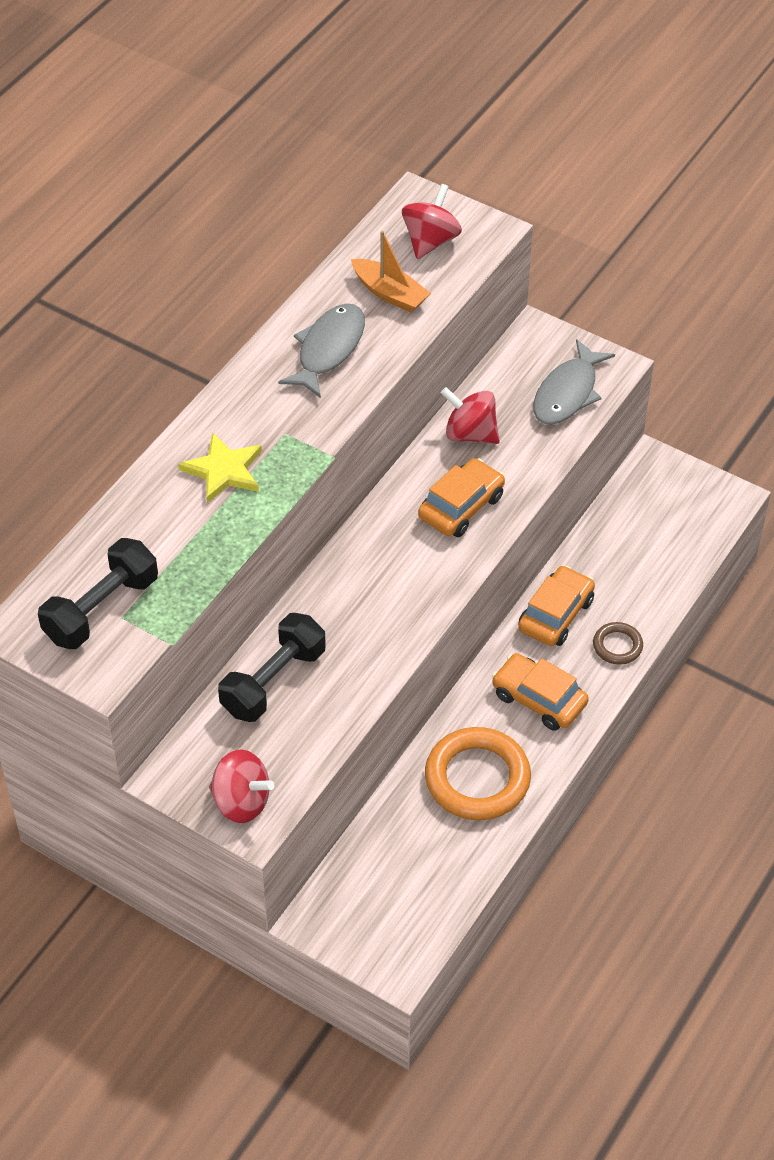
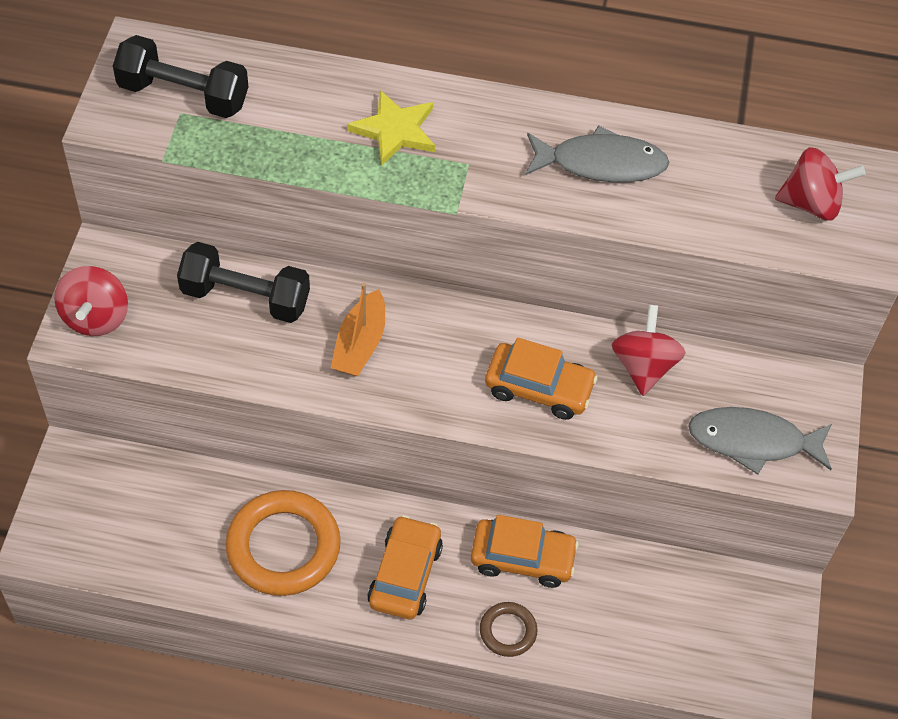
camera: 65 degrees right, 5 degrees up
(390, 293) = (711, 191): orange boat -> orange boat (360, 344)

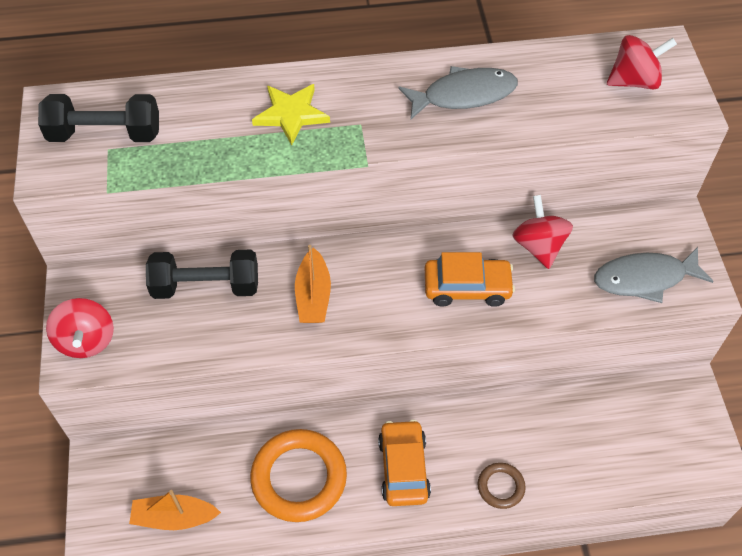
camera: 15 degrees left, 0 degrees up
(132, 544) = (174, 517): none -> orange boat
(522, 558) = (488, 424): orange car -> none

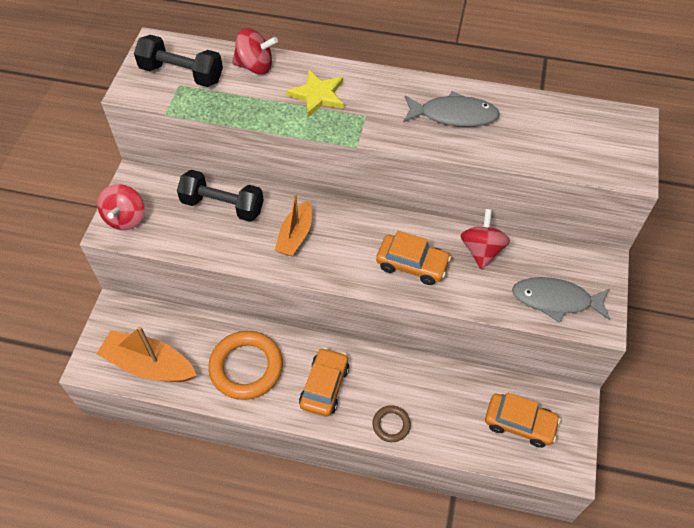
camera: 20 degrees right, 0 degrees up
(174, 517) = (149, 365): orange boat -> orange boat, size x1.54
(634, 81) = (596, 140): red spinning top -> red spinning top (255, 66)
(642, 434) = (519, 423): none -> orange car

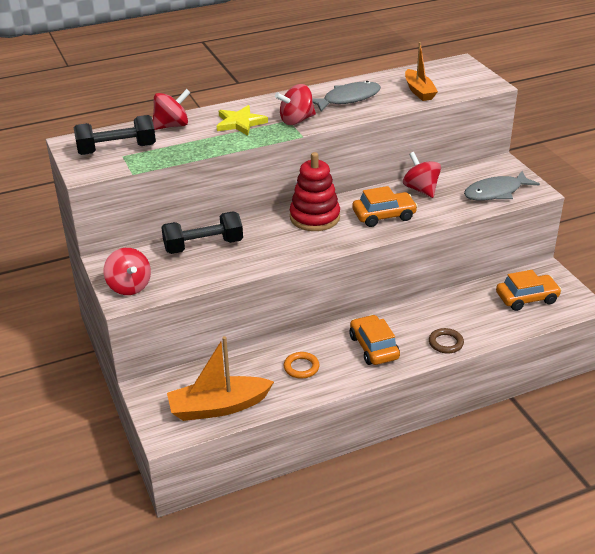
camera: 35 degrees left, 20 degrees down
(246, 367) = (301, 367): orange ring -> orange ring, size x0.50
(295, 235) = (281, 237): orange boat -> orange boat (419, 91)
(347, 228) = (314, 217): none -> red stacking toy
(372, 120) = (296, 120): none -> red spinning top

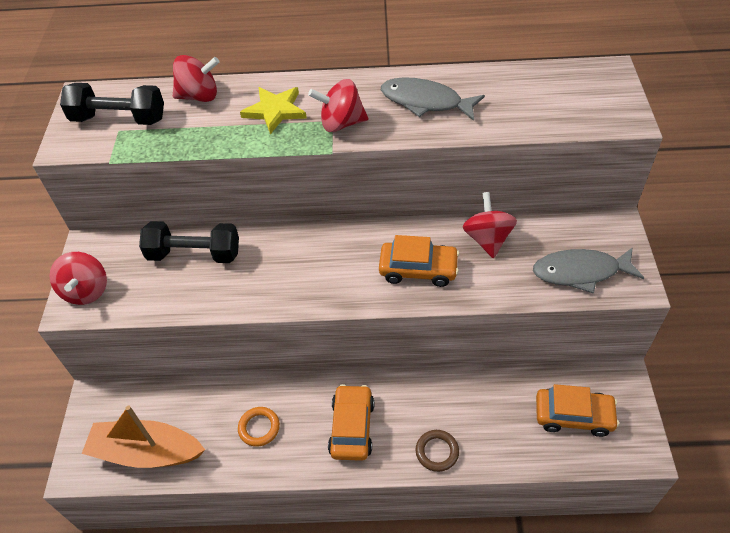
camera: 25 degrees right, 15 degrees up
(314, 217) = (337, 247): red stacking toy -> none
(348, 99) = (425, 102): grey fish -> grey fish turned 150 degrees counterclockwise
(419, 91) = (523, 110): orange boat -> none

